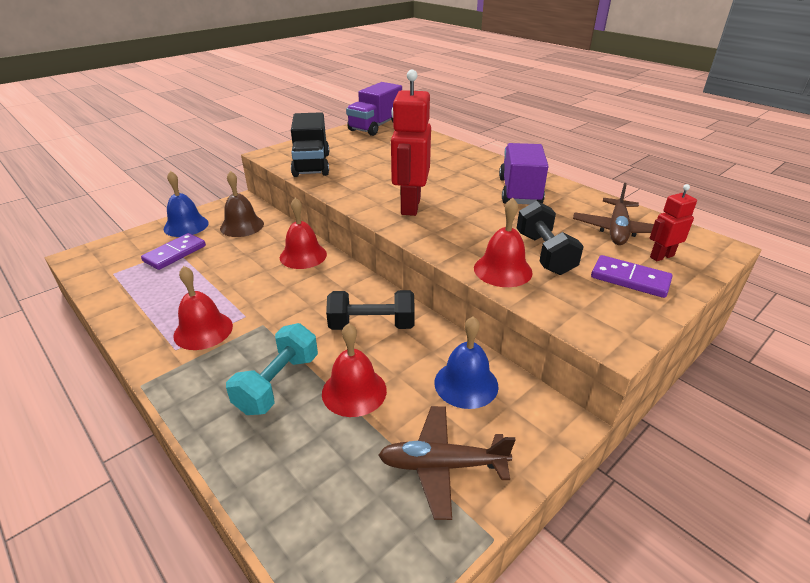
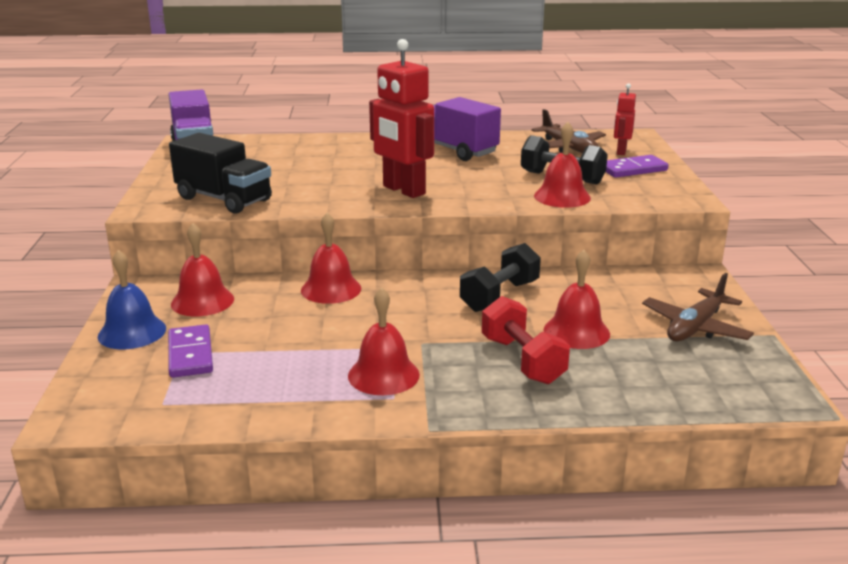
camera: 50 degrees left, 10 degrees down
(242, 226) = (202, 301): brown bell -> red bell
(278, 383) = (522, 360): turquoise dumbbell -> red dumbbell
(466, 384) = (623, 288): blue bell -> none

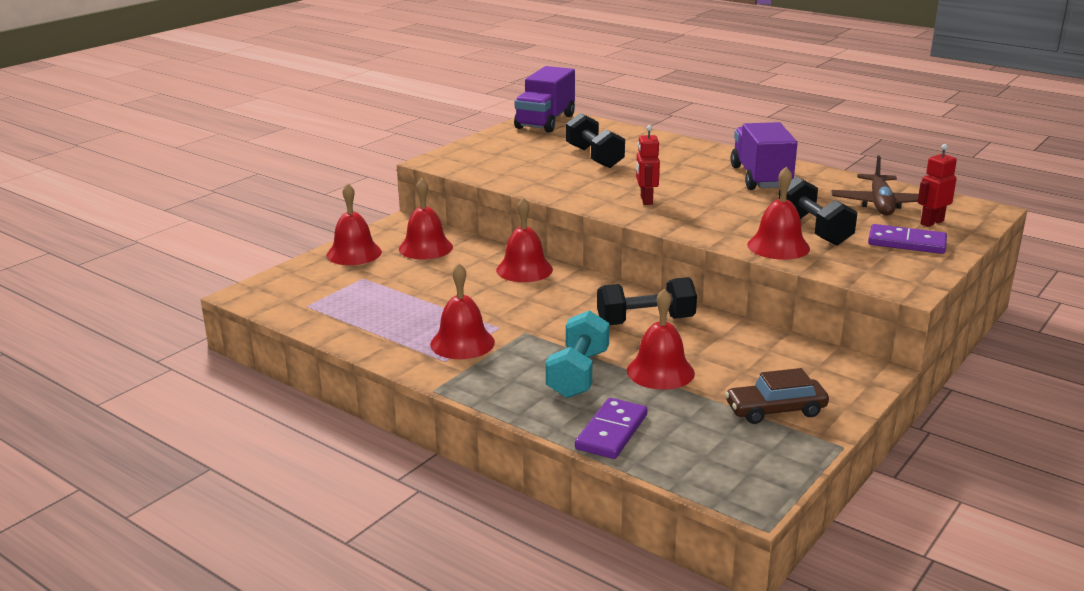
camera: 40 degrees right, 0 degrees up
(132, 332) = (354, 253): blue bell -> red bell
(190, 354) = (365, 281): purple domino -> purple domino (611, 432)
(224, 199) = (498, 169): black truck -> none
(295, 167) = (594, 157): none -> black dumbbell
(403, 190) = (646, 200): red robot -> red robot, size x0.52
(522, 360) = (578, 374): red dumbbell -> turquoise dumbbell
(695, 327) = (775, 410): brown plane -> brown car

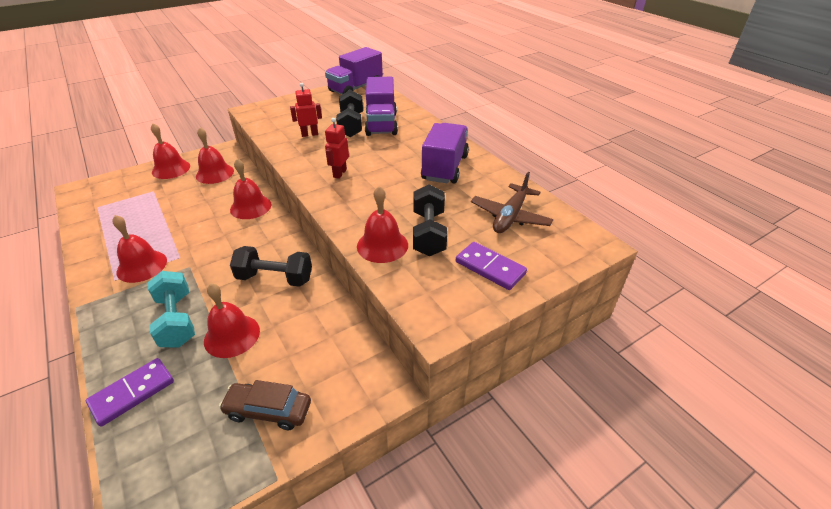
camera: 20 degrees right, 15 degrees up
(578, 374) = (177, 320): turquoise dumbbell -> turquoise dumbbell turned 60 degrees counterclockwise
(631, 151) = (381, 124): none -> purple truck
(931, 222) = (534, 248): red robot -> red robot (309, 134)

